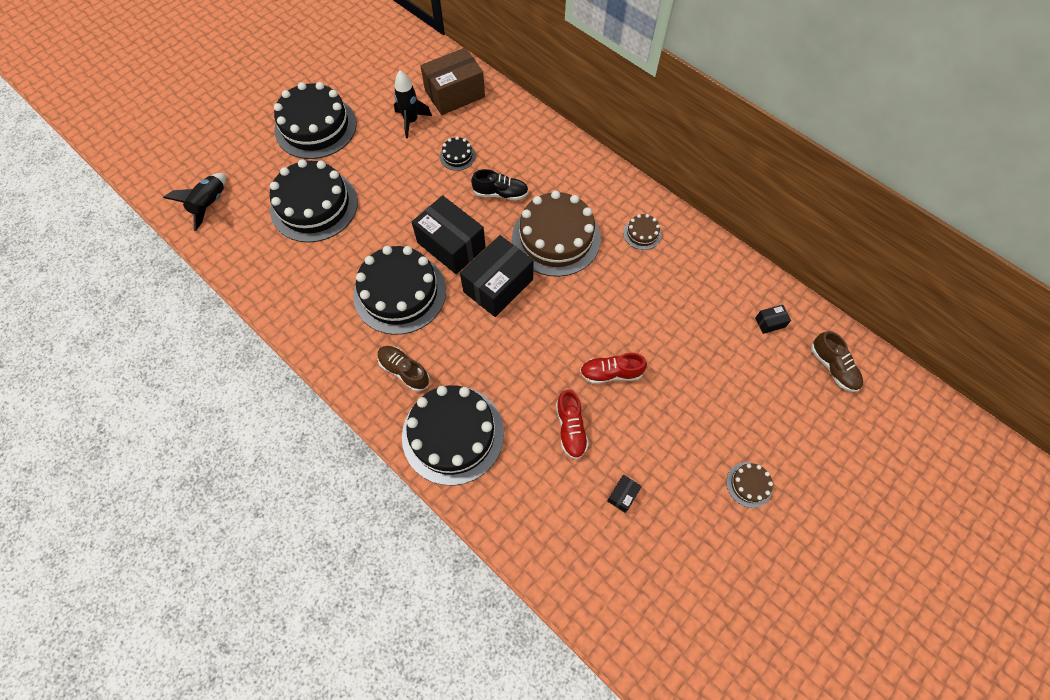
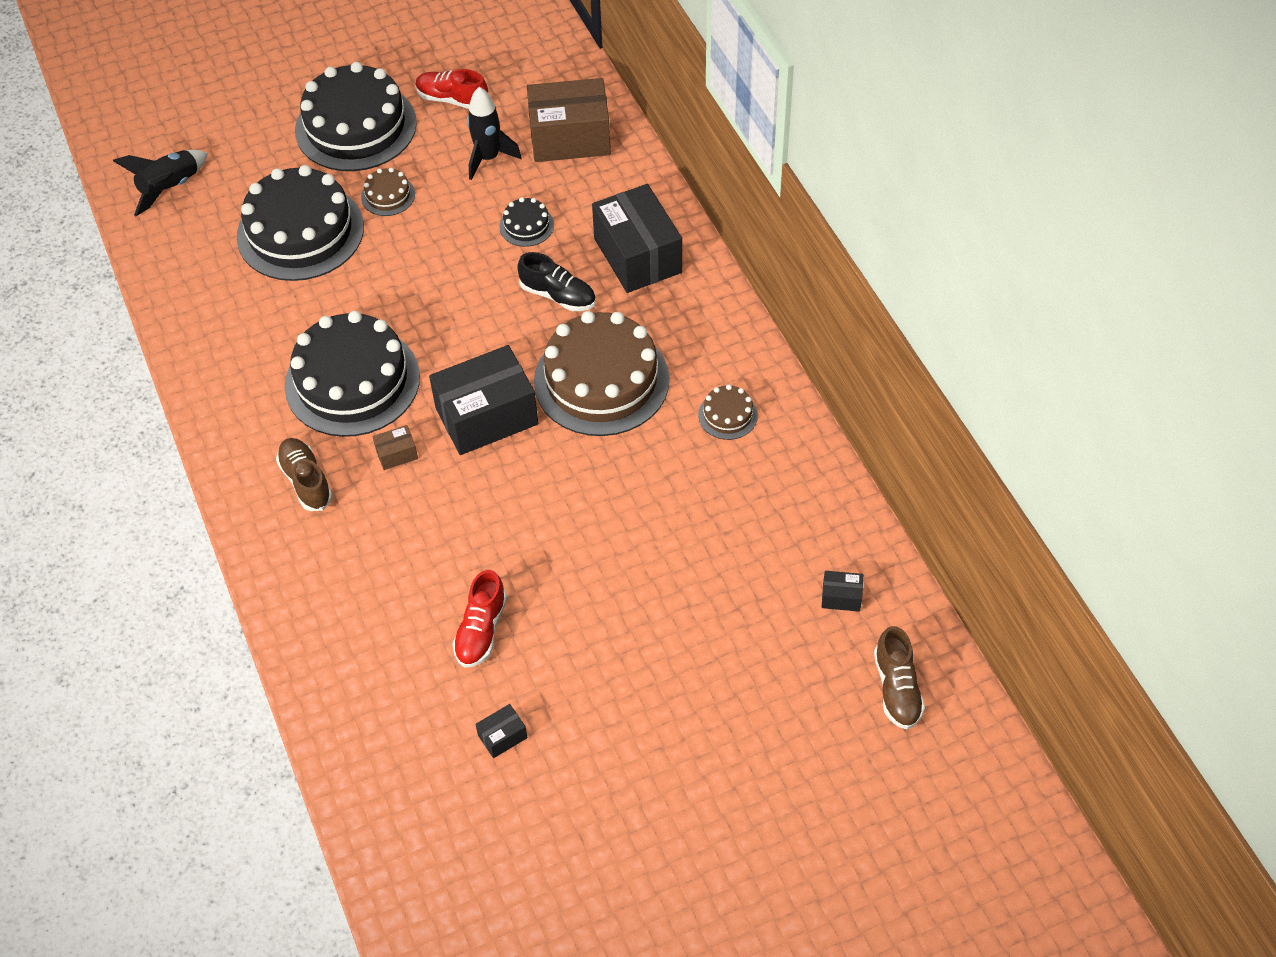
camera: 25 degrees right, 10 degrees down
(451, 245) = (453, 342): black box -> black box (637, 255)
(453, 434) = (326, 580): black cake -> none
(454, 331) = (396, 454): none -> brown box
(611, 373) = (575, 582): red shoe -> red shoe (452, 99)
(749, 484) = (681, 789): brown cake -> brown cake (388, 195)

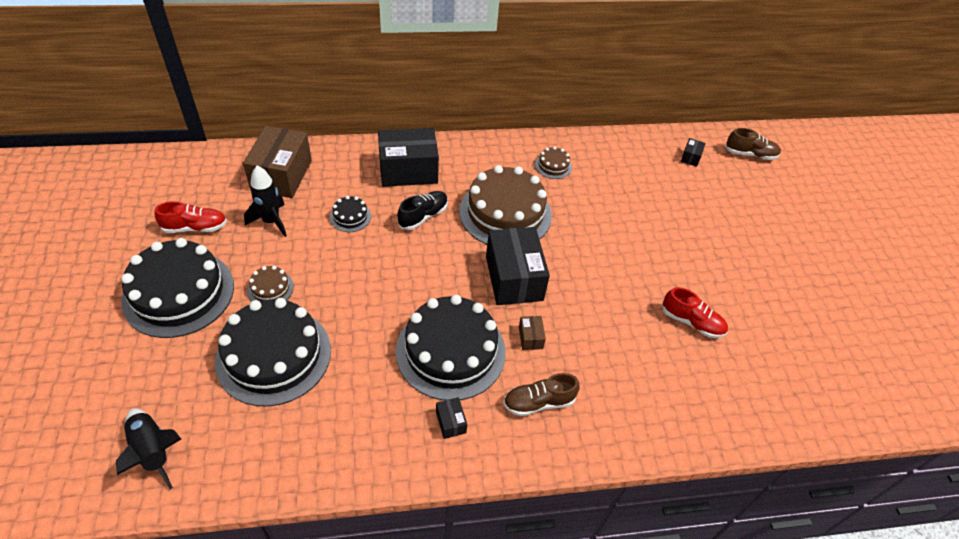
camera: 80 degrees left, 5 degrees down
(452, 99) = (195, 227): red shoe -> red shoe turned 135 degrees counterclockwise
(502, 736) = (774, 329): black box -> black box (451, 422)

